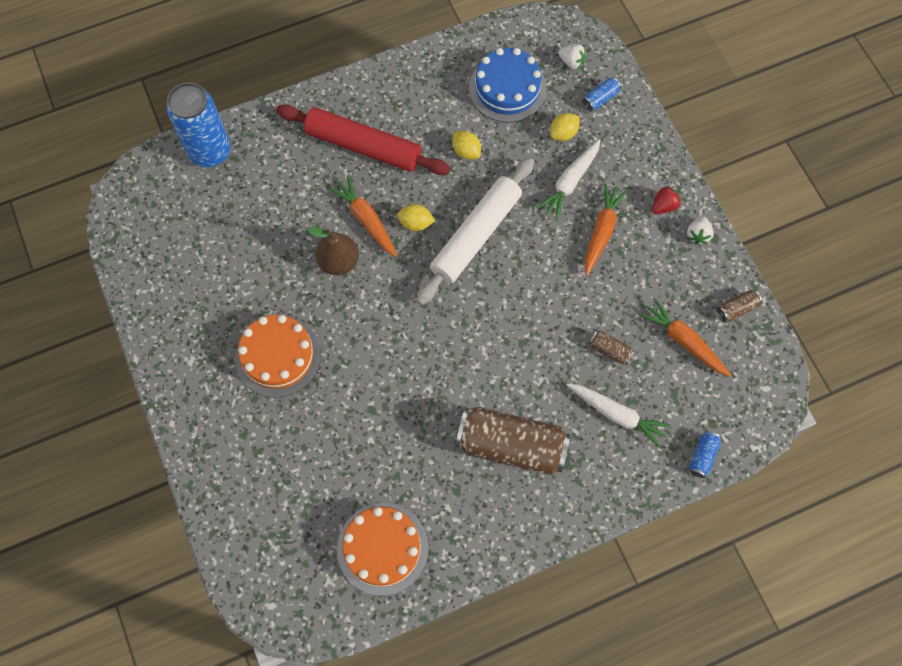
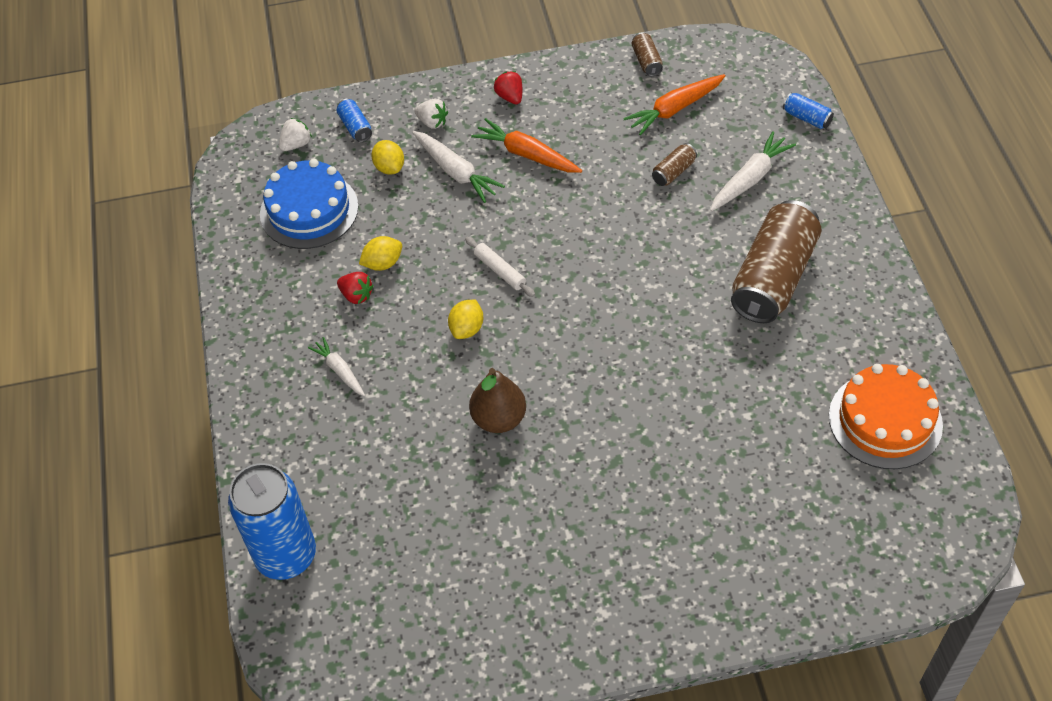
camera: 75 degrees left, 15 degrees down
(278, 356) = (617, 504): orange cake -> none
(363, 146) = (339, 370): red rolling pin -> white carrot
(366, 220) = (447, 381): orange carrot -> none
(432, 141) = (356, 295): none -> red strawberry
(475, 235) = (499, 271): white rolling pin -> white rolling pin, size x0.42
(697, 235) = (552, 76): white strawberry -> white strawberry (432, 122)

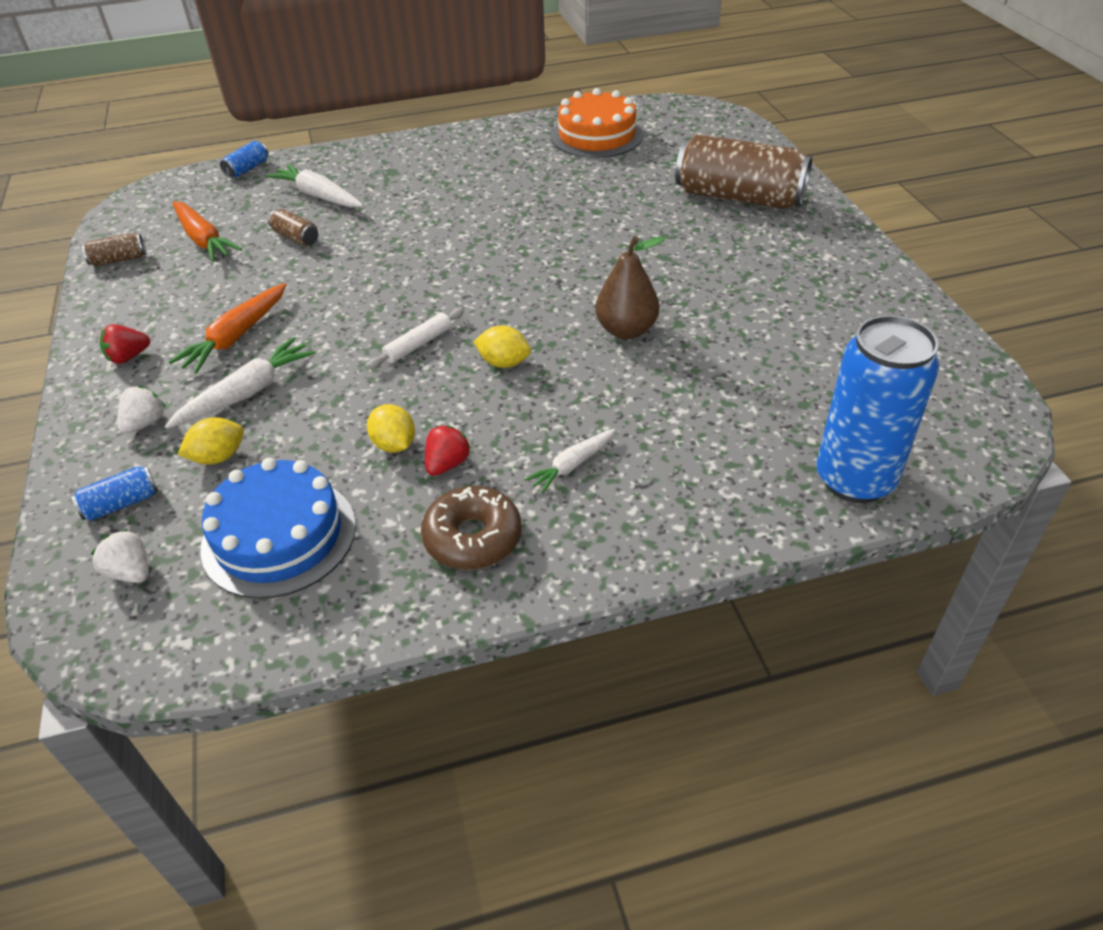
camera: 95 degrees left, 10 degrees down
(284, 312) = (473, 538): none -> brown donut
(773, 277) = (444, 183): brown can -> brown can (739, 197)

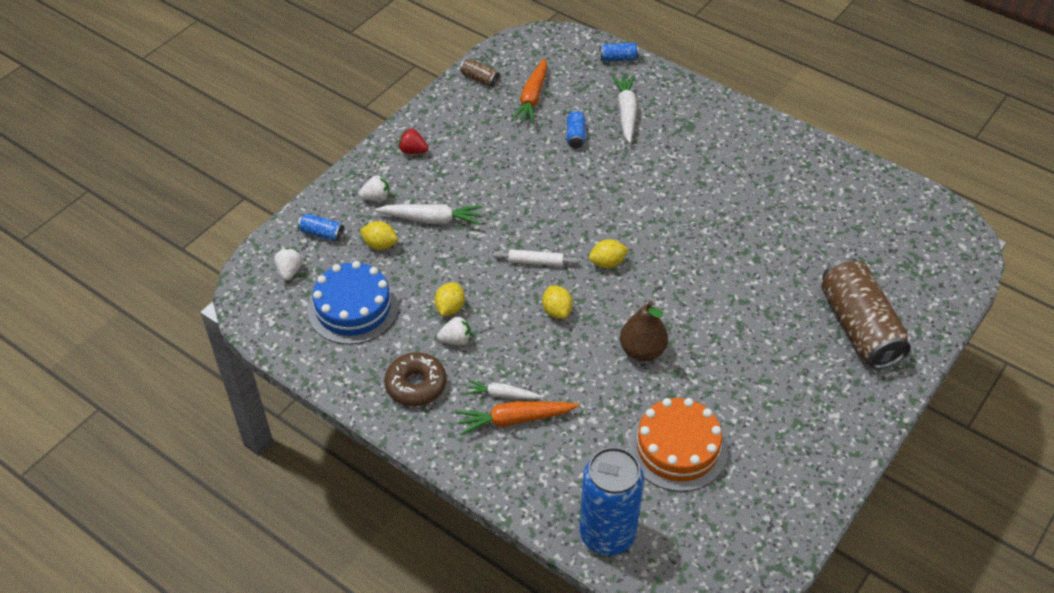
camera: 50 degrees right, 5 degrees up
(236, 337) = (467, 180): orange carrot -> orange carrot (514, 420)
(296, 237) = (575, 135): brown can -> blue can
(447, 464) = (456, 340): red strawberry -> white strawberry
(485, 297) = (607, 263): none -> yellow lemon
(596, 136) = (854, 200): orange cake -> orange cake (677, 448)

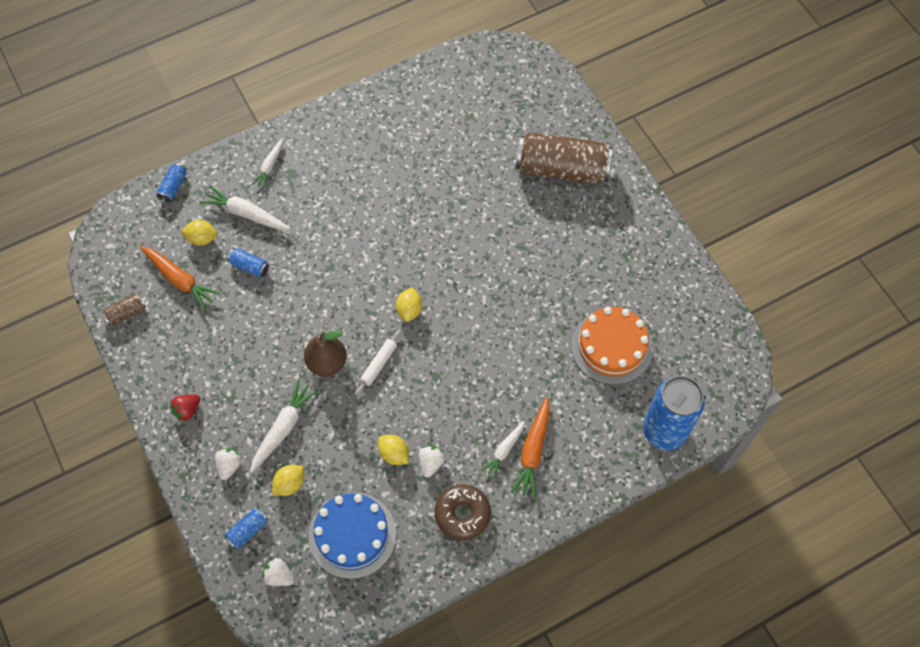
camera: 65 degrees left, 15 degrees up
(557, 311) = (440, 371): yellow lemon -> yellow lemon (202, 238)
(642, 350) = (511, 327): brown pear -> brown pear (327, 362)
(685, 109) = (269, 166): none -> white carrot

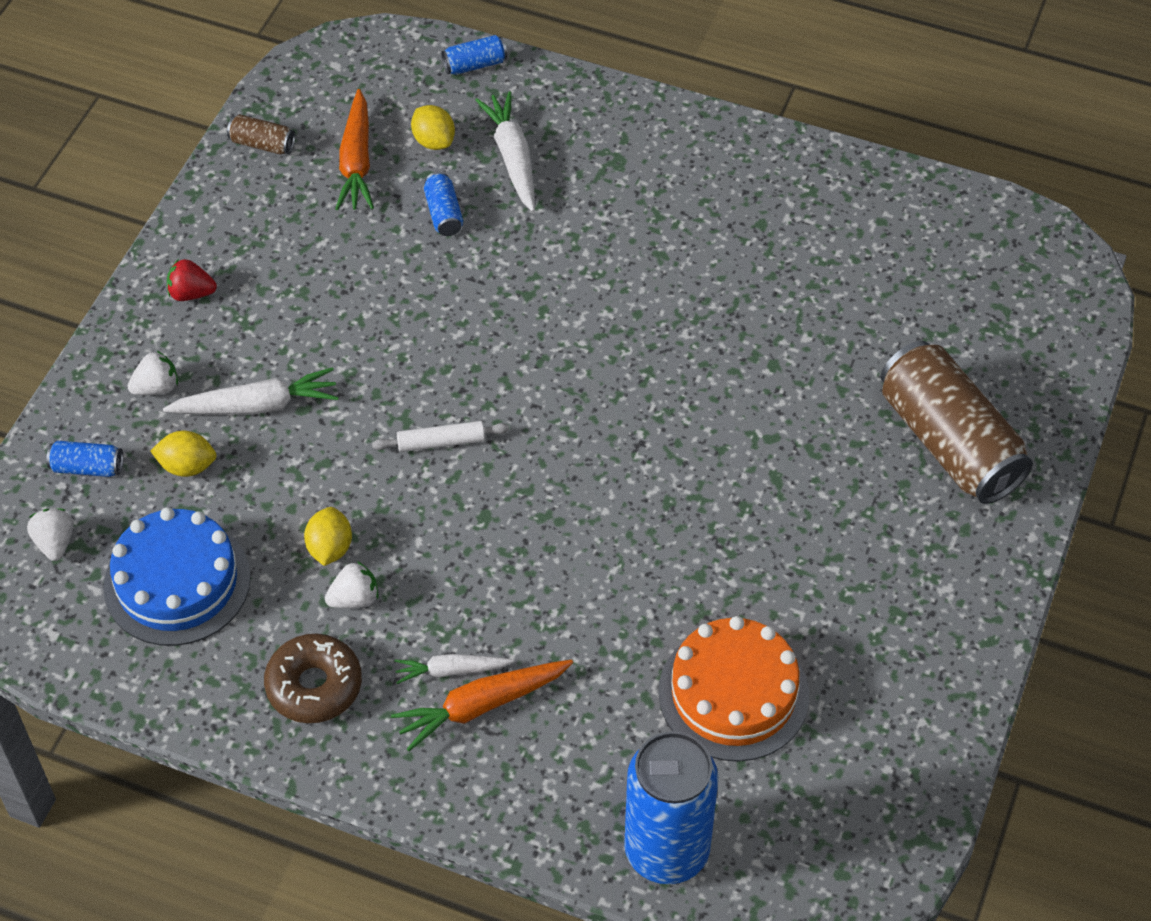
camera: 50 degrees right, 10 degrees down
(269, 166) = (603, 133): white carrot -> none
(327, 362) = (390, 386): brown pear -> none
(409, 310) = (551, 420): yellow lemon -> none

